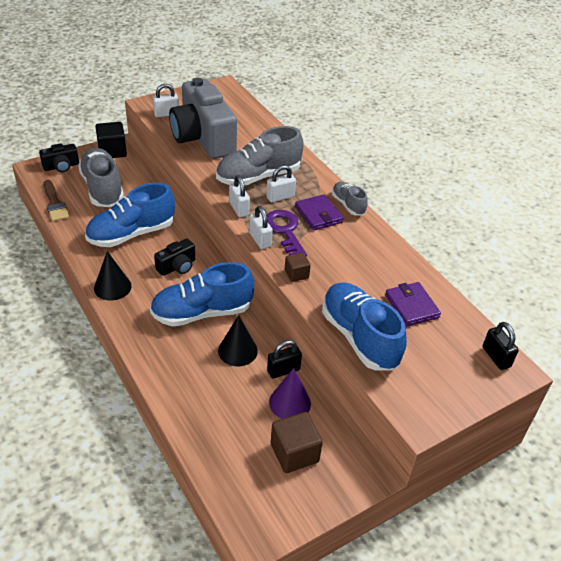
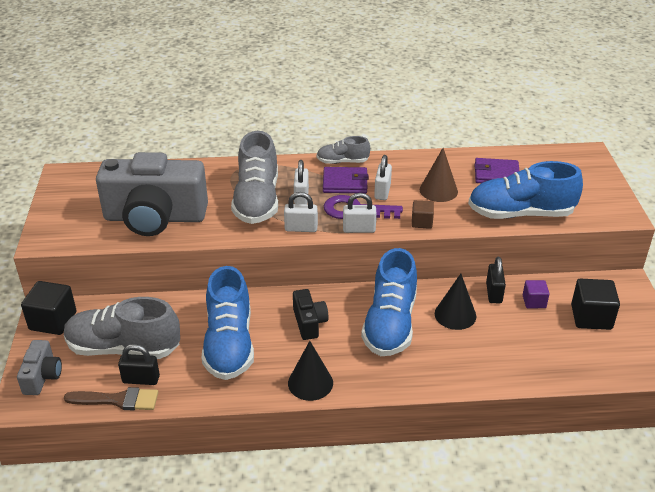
camera: 60 degrees left, 5 degrees down
(61, 166) = (42, 376): black camera -> grey camera
(166, 114) = (80, 232): white padlock -> white padlock (382, 192)
(290, 403) = (534, 302): purple cone -> purple cube
(294, 453) = (591, 317): brown cube -> black cube
(353, 273) = (438, 190): none -> brown cone
(496, 357) = (571, 156): black padlock -> black padlock (141, 379)

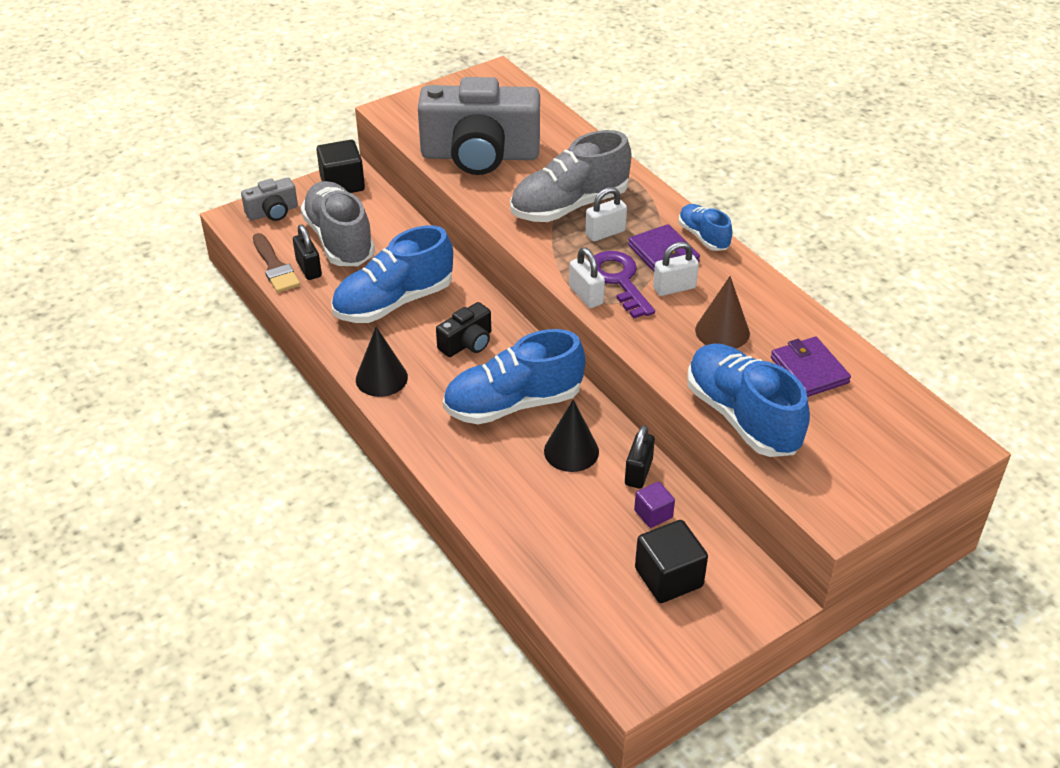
camera: 60 degrees right, 5 degrees up
(155, 217) = (480, 155): grey camera -> grey camera turned 60 degrees counterclockwise
(301, 228) = (549, 254): white padlock -> none
(342, 162) = (703, 237): grey shoe -> blue shoe
(422, 222) = (644, 339): brown cube -> none
(494, 293) = (638, 472): black padlock -> black padlock turned 45 degrees counterclockwise

